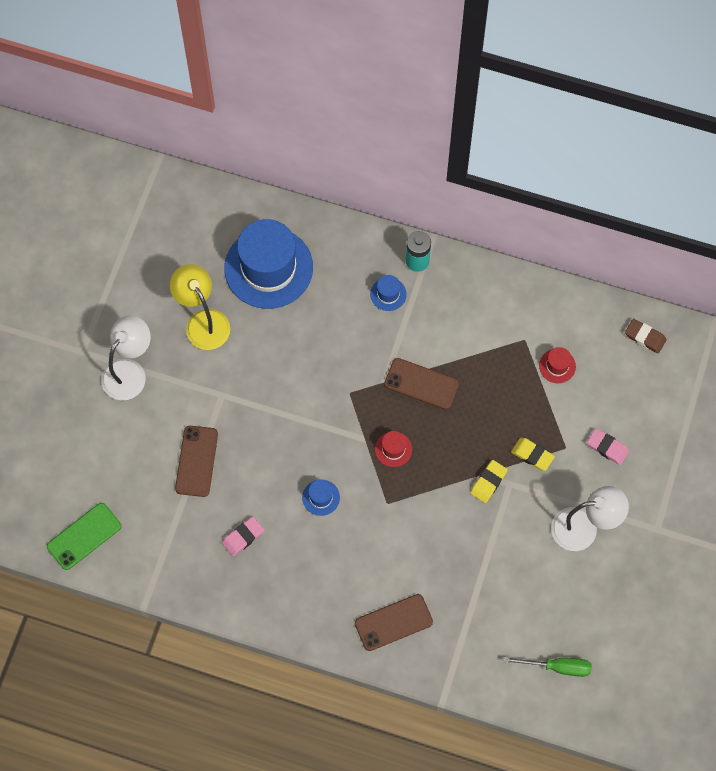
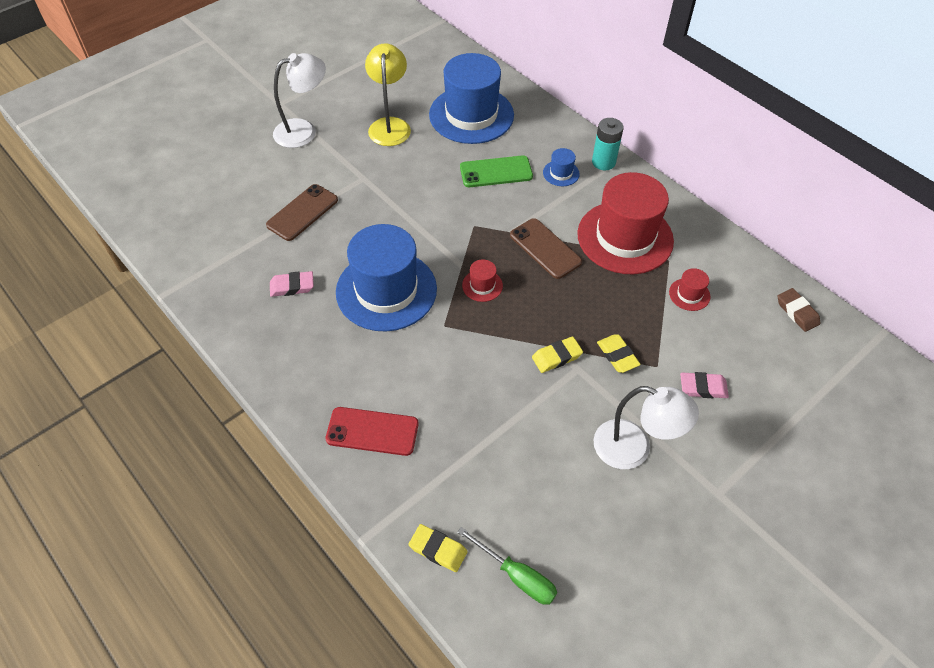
camera: 30 degrees right, 15 degrees down
(84, 536) = (164, 220): green phone -> green phone (496, 172)
(321, 497) = (386, 290): blue hat -> blue hat, size x2.46
(393, 622) = (372, 431): brown phone -> red phone
(478, 336) = (625, 237): none -> red hat
(496, 680) = (438, 549): none -> yellow eraser
(607, 448) = (703, 387): pink eraser -> pink eraser turned 60 degrees counterclockwise

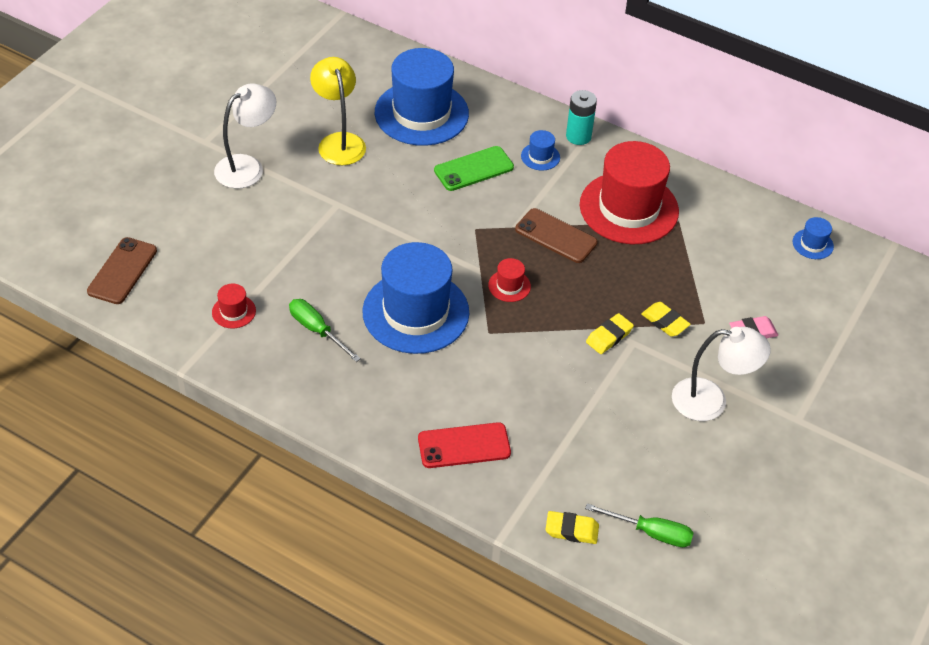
camera: 20 degrees left, 5 degrees down
(292, 286) = (317, 330): pink eraser -> green screwdriver
(302, 213) = (290, 254): brown phone -> brown phone (122, 271)
(689, 294) = (710, 250): red hat -> red hat (234, 311)
(797, 312) = (812, 244): brown eraser -> blue hat

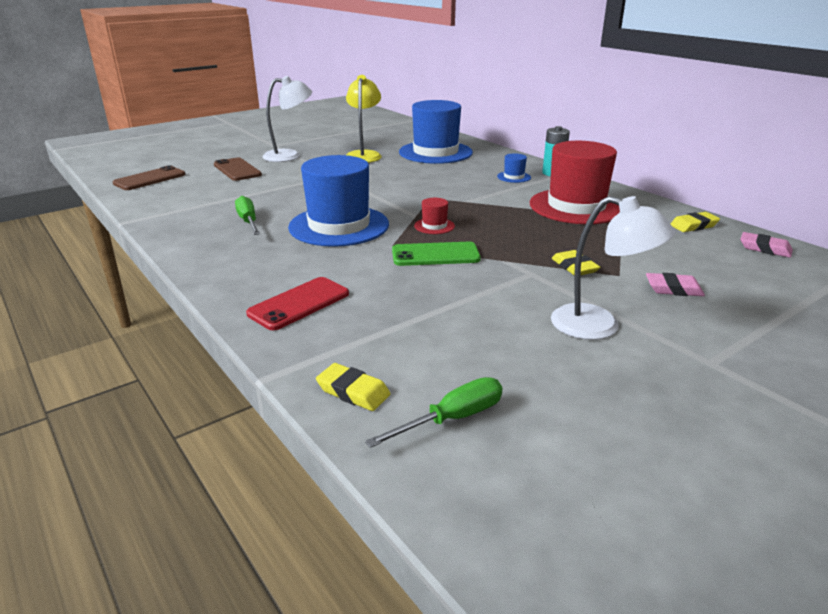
camera: 25 degrees right, 20 degrees down
(234, 311) = (198, 204): red hat -> none
(464, 445) = (299, 303): red phone -> red phone turned 60 degrees counterclockwise
(473, 169) = (454, 175): green phone -> green phone (435, 255)
(556, 236) = (498, 210): brown phone -> brown phone (237, 170)
(609, 336) = (508, 266): yellow eraser -> yellow eraser (693, 226)
(650, 532) = (452, 419): green screwdriver -> green screwdriver turned 75 degrees counterclockwise
(812, 244) = (765, 248): blue hat -> pink eraser

